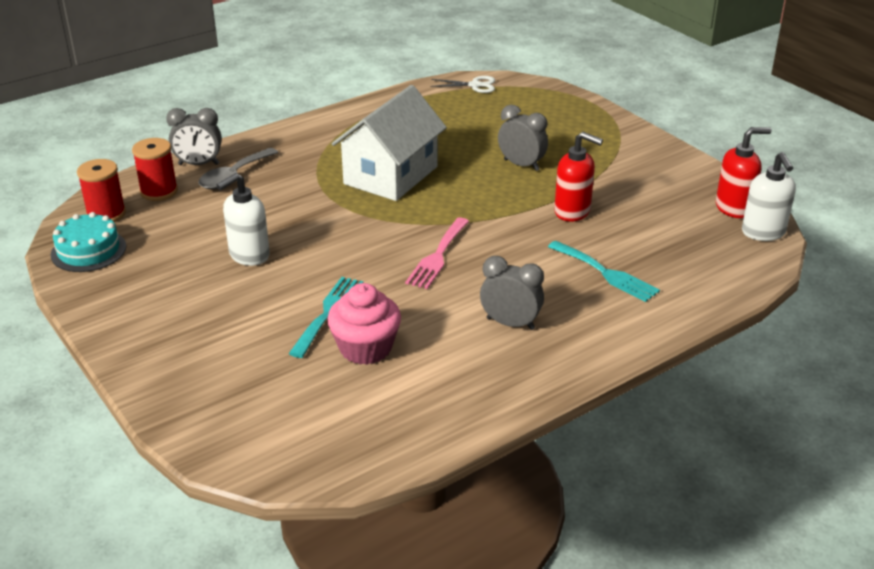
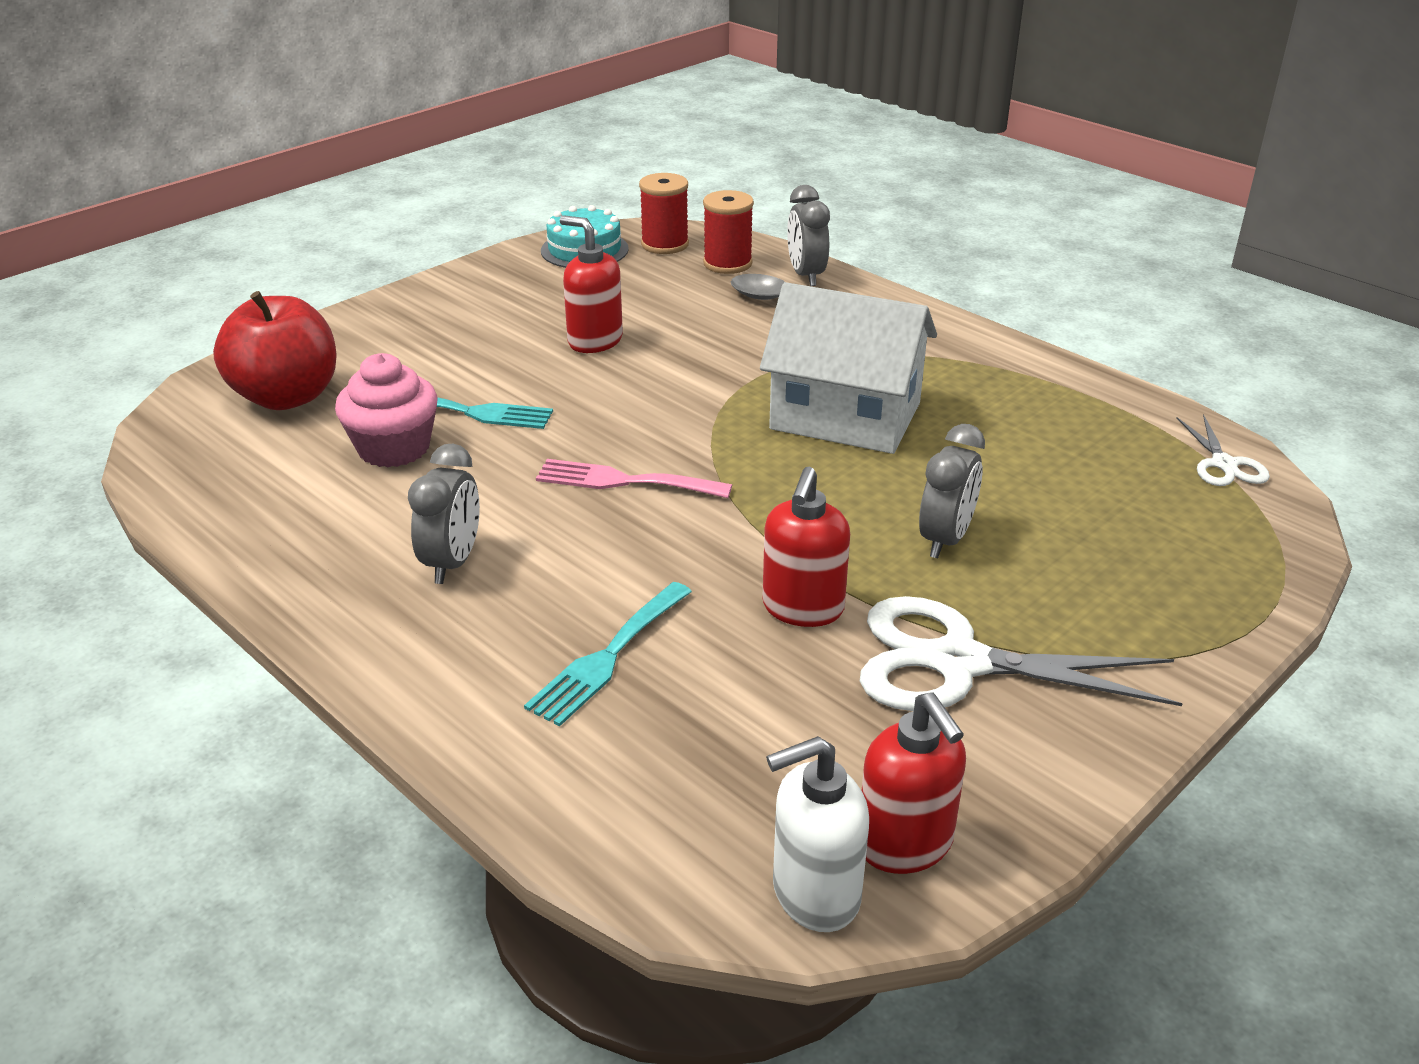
camera: 80 degrees right, 0 degrees up
(249, 255) = (594, 341): white soap dispenser -> red soap dispenser
(265, 404) = (287, 397): none -> red apple
(618, 177) = (958, 662): none -> white scissors

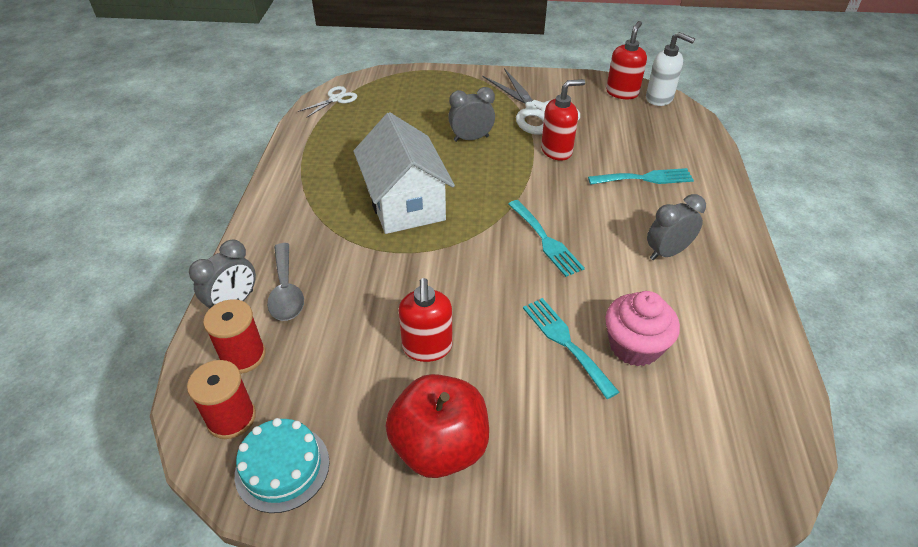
camera: 130 degrees left, 10 degrees up
(287, 397) = (666, 454): red apple -> red apple (439, 447)
(623, 481) = (546, 240): pink fork -> turquoise fork

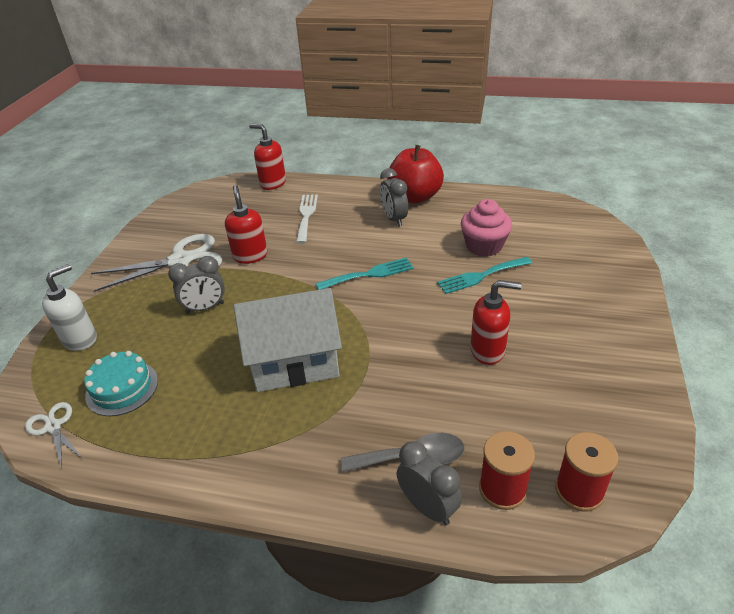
camera: 80 degrees left, 5 degrees down
(282, 467) = (623, 445): turquoise cake -> turquoise cake (122, 388)
(439, 447) = (584, 347): red apple -> red apple (415, 197)
(471, 139) = (205, 308): grey clock -> grey clock turned 105 degrees counterclockwise
(622, 93) = (180, 210): red soap dispenser -> red soap dispenser (272, 183)
(645, 178) = (306, 215): turquoise fork -> white fork
(659, 98) = (201, 193): white soap dispenser -> white soap dispenser (80, 339)

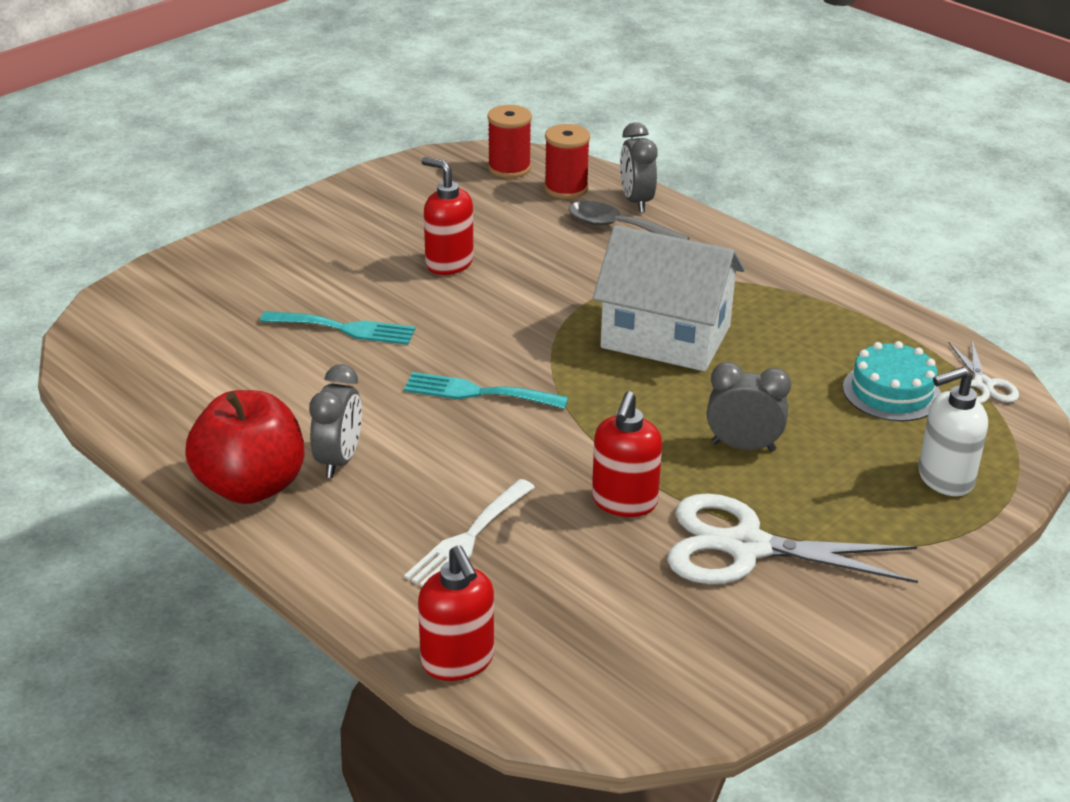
camera: 150 degrees left, 5 degrees down
(484, 246) = (282, 360): pink cupcake -> none

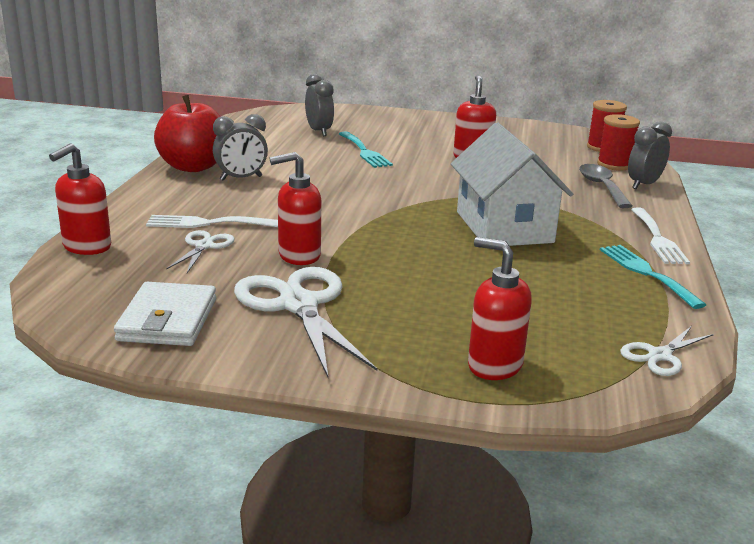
camera: 55 degrees right, 10 degrees down
(477, 392) = (354, 193): turquoise fork -> turquoise fork (646, 273)
(538, 563) = (204, 246): none -> white scissors
(714, 650) = (167, 320): none -> white wallet
(743, 446) = (416, 278): grey clock -> grey clock (319, 131)
(769, 265) = (658, 239): none -> white fork
(891, 392) = (577, 318): turquoise cake -> none
(944, 478) = (494, 365): white soap dispenser -> red soap dispenser

